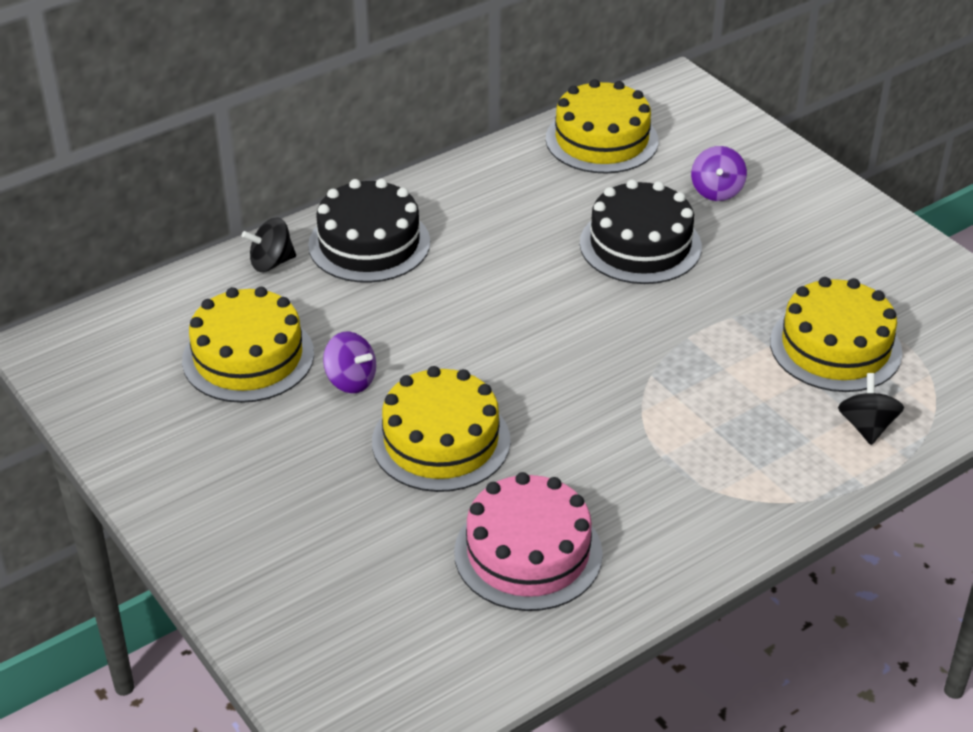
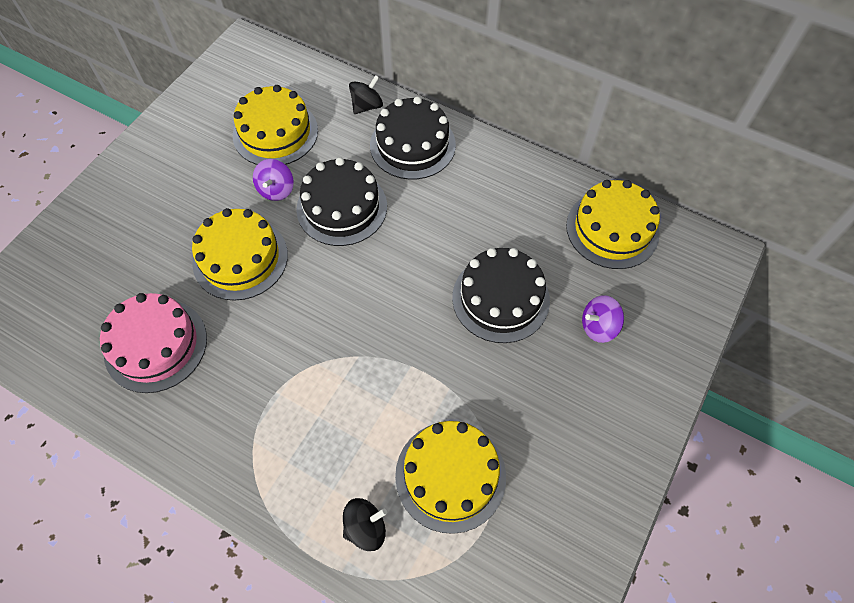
camera: 65 degrees right, 20 degrees up
(271, 263) = (367, 106): black spinning top -> black spinning top turned 90 degrees clockwise
(424, 330) = (342, 207): none -> black cake

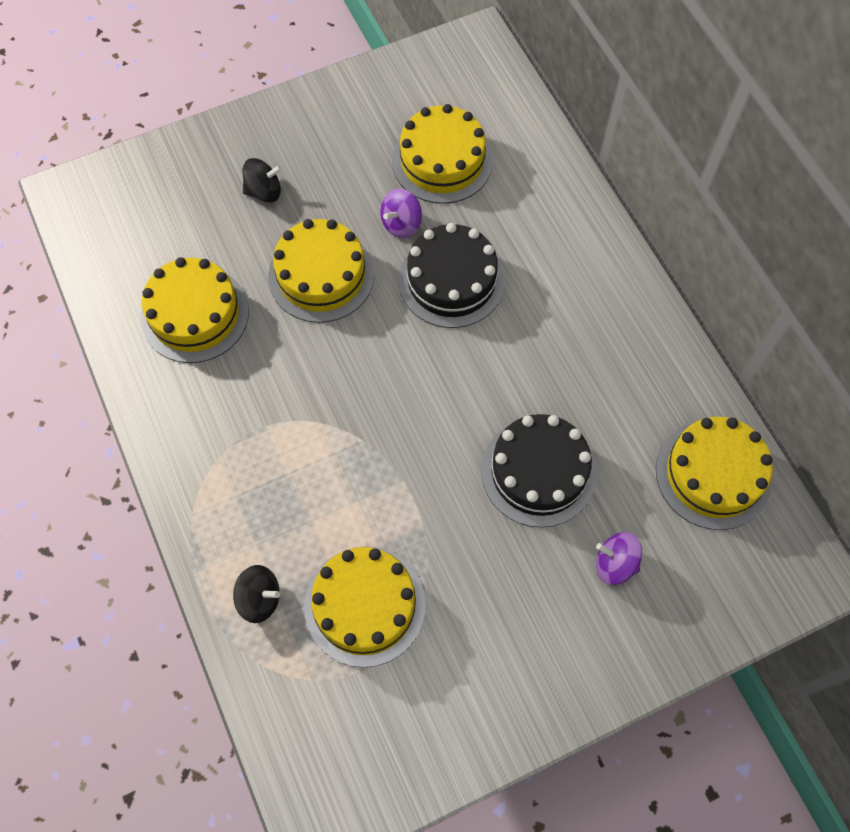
camera: 35 degrees right, 5 degrees up
(156, 345) = (195, 314): pink cake -> yellow cake
(367, 106) = (555, 183): black spinning top -> black spinning top (264, 191)
(412, 145) = (571, 254): black cake -> none

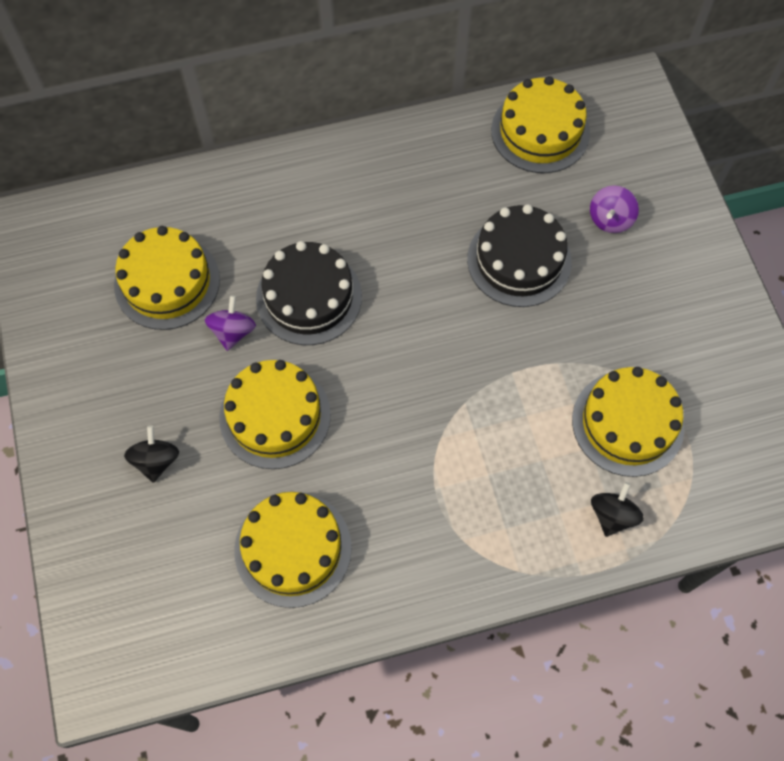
camera: 80 degrees left, 0 degrees up
(401, 224) = (233, 331): purple spinning top -> purple spinning top turned 135 degrees counterclockwise

